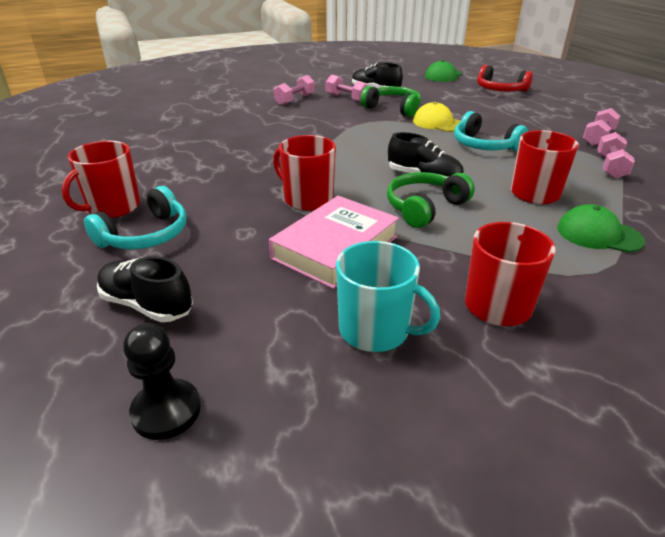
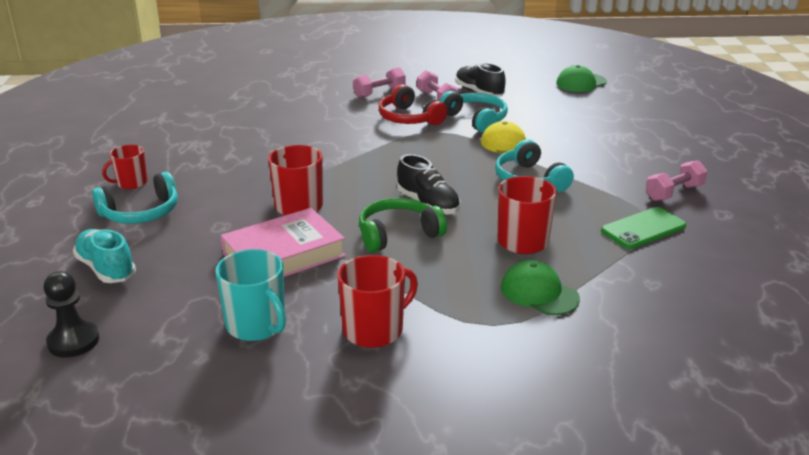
camera: 20 degrees right, 5 degrees down
(113, 207) = (131, 183): red mug -> red mug, size x0.65
(147, 305) = (106, 269): black shoe -> turquoise shoe
(393, 108) = (475, 119): green headphones -> turquoise headphones
(500, 90) = (630, 112): red headphones -> red headphones (409, 118)
(610, 167) = (643, 229): pink dumbbell -> green phone

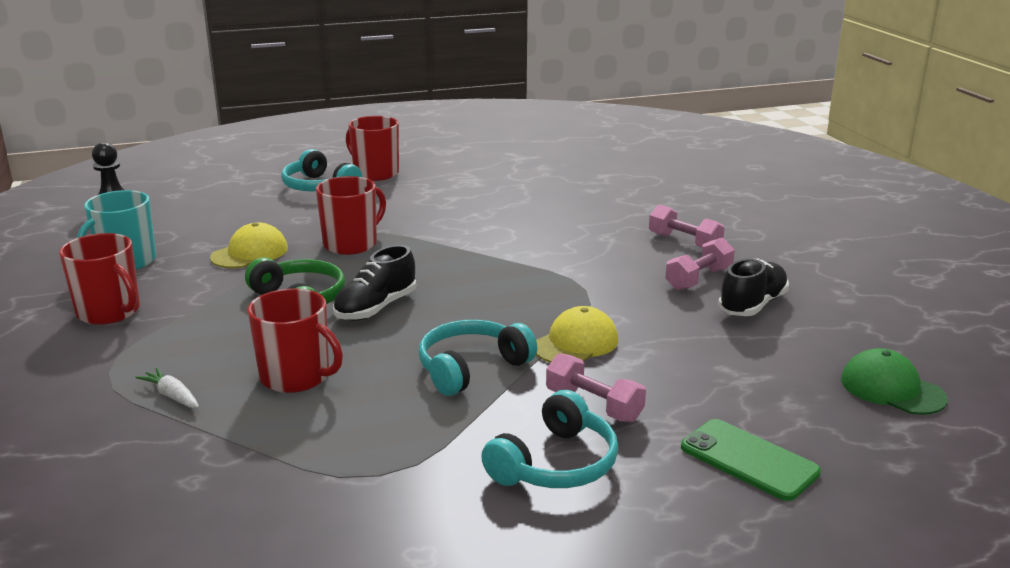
camera: 75 degrees right, 5 degrees down
(106, 269) = (220, 194): turquoise shoe -> none
(131, 183) = (375, 173): red mug -> red mug, size x1.54
(284, 254) = (250, 253): pink book -> yellow cap
(409, 118) = (617, 269): red headphones -> none
(475, 119) = (649, 312): turquoise headphones -> turquoise headphones (555, 464)
(539, 293) = (172, 396): green cap -> white carrot
(643, 229) = (348, 470): green phone -> green phone (748, 460)
(674, 193) = (481, 500): pink dumbbell -> pink dumbbell (594, 405)

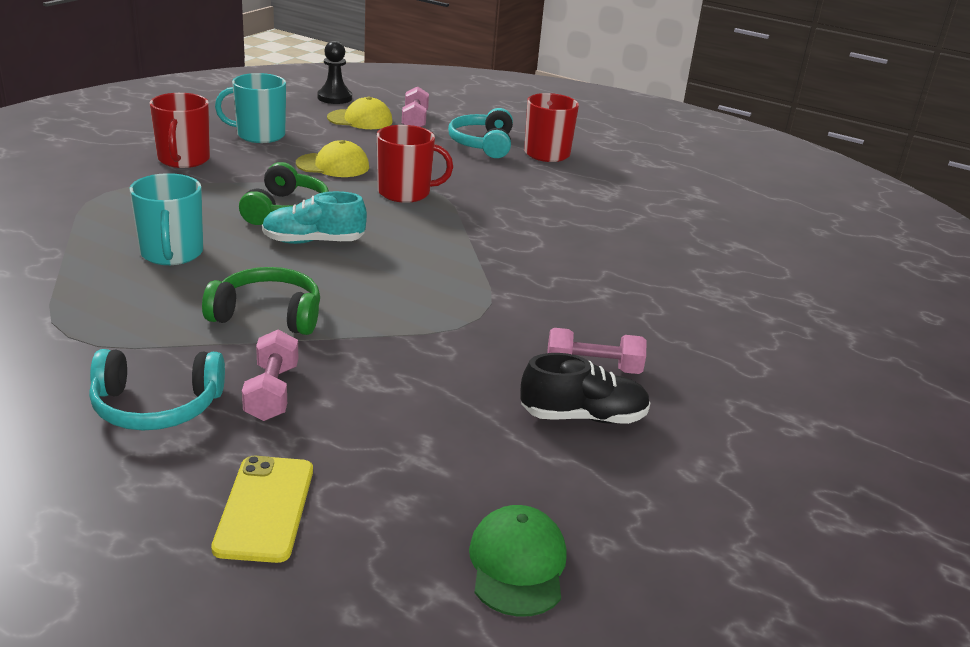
camera: 45 degrees right, 5 degrees up
(172, 396) = (97, 223): white carrot -> none
(296, 377) = (171, 253): red mug -> turquoise mug
(376, 308) = (313, 241): black shoe -> turquoise shoe
(471, 368) = (268, 315): turquoise headphones -> green headphones
(575, 343) = (371, 346): yellow cap -> yellow cap (360, 120)
(684, 242) = (662, 334): pink dumbbell -> pink dumbbell (415, 121)
(748, 460) = (265, 508): green phone -> yellow phone

